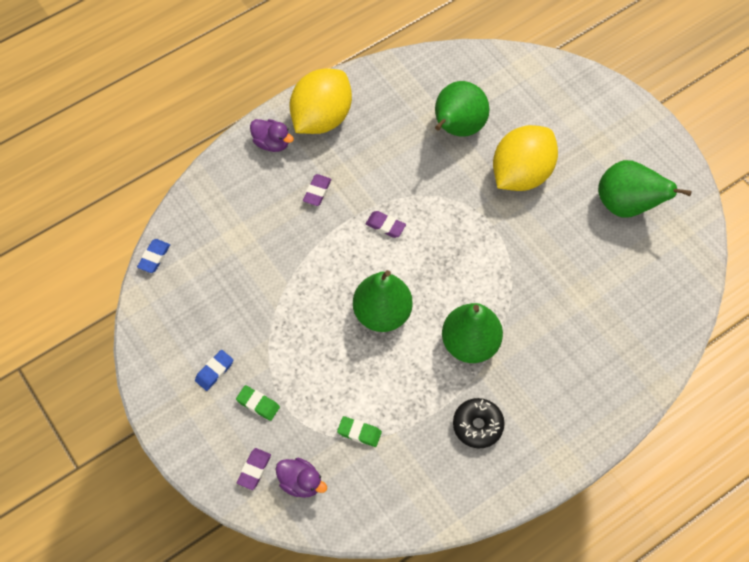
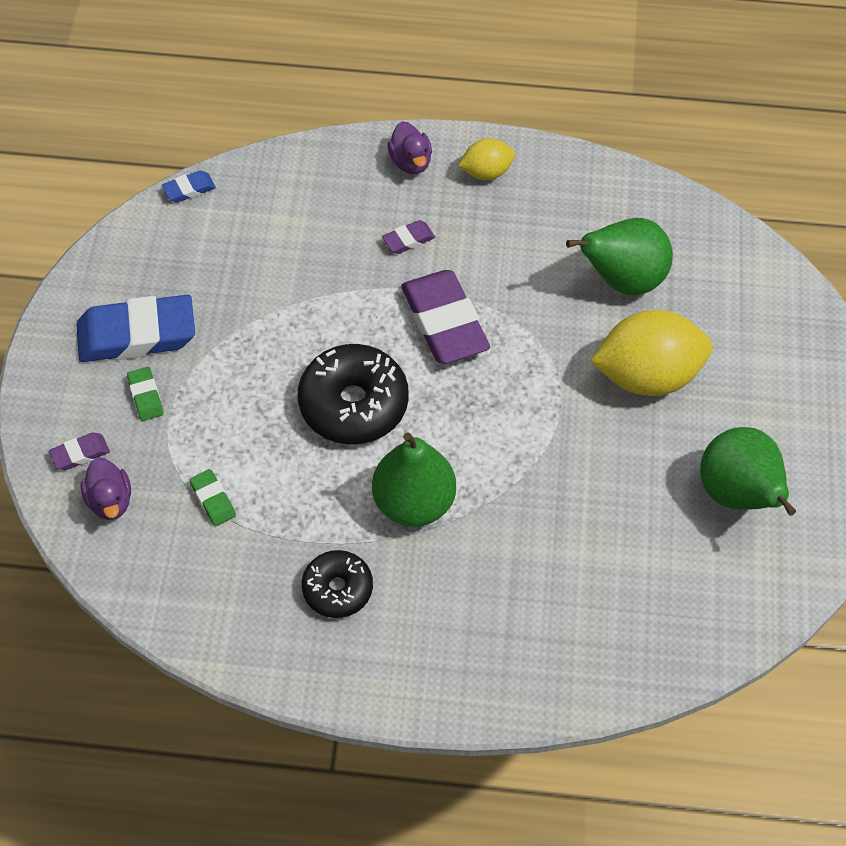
camera: 40 degrees right, 5 degrees down
(214, 371) = (137, 335): blue eraser -> blue eraser, size x2.24
(321, 118) = (486, 172): yellow lemon -> yellow lemon, size x0.52
(382, 313) = (353, 404): green pear -> black donut
(385, 226) = (444, 322): purple eraser -> purple eraser, size x2.24

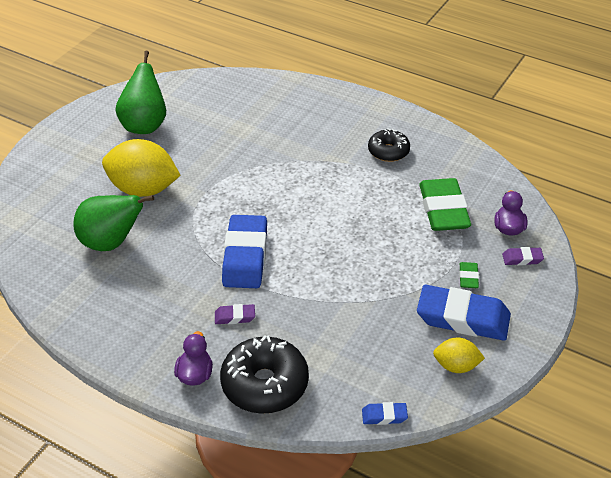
camera: 155 degrees left, 15 degrees down
(213, 500) = (443, 210): green eraser -> green eraser, size x2.24
(353, 404) = (332, 231): black donut -> black donut (264, 384)
(413, 502) = (324, 174): green pear -> none
(444, 322) = (245, 256): purple eraser -> blue eraser
(486, 172) = (144, 346): yellow lemon -> yellow lemon (456, 366)

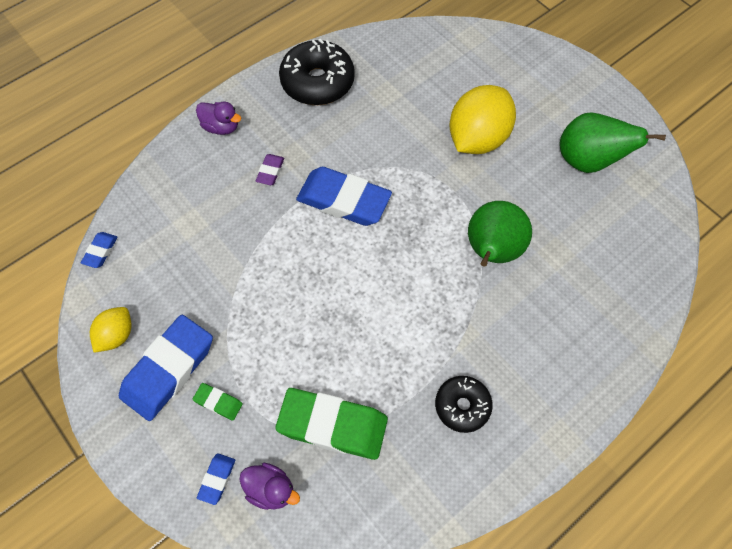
camera: 110 degrees right, 20 degrees up
(111, 243) = (408, 99): green pear -> green pear (491, 251)
(264, 384) = (184, 173): black donut -> black donut (317, 82)
(522, 259) = (217, 479): purple eraser -> blue eraser

